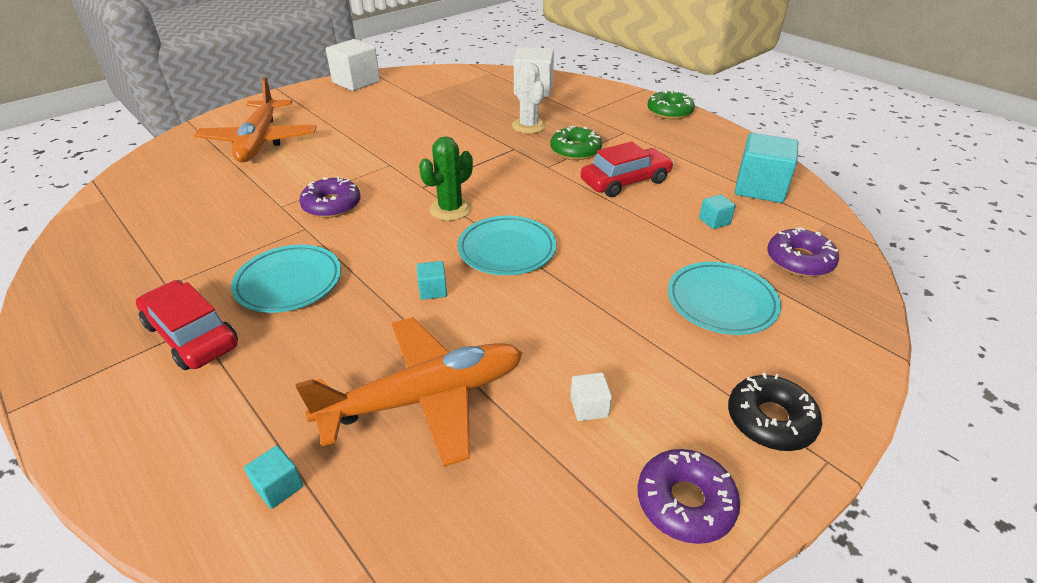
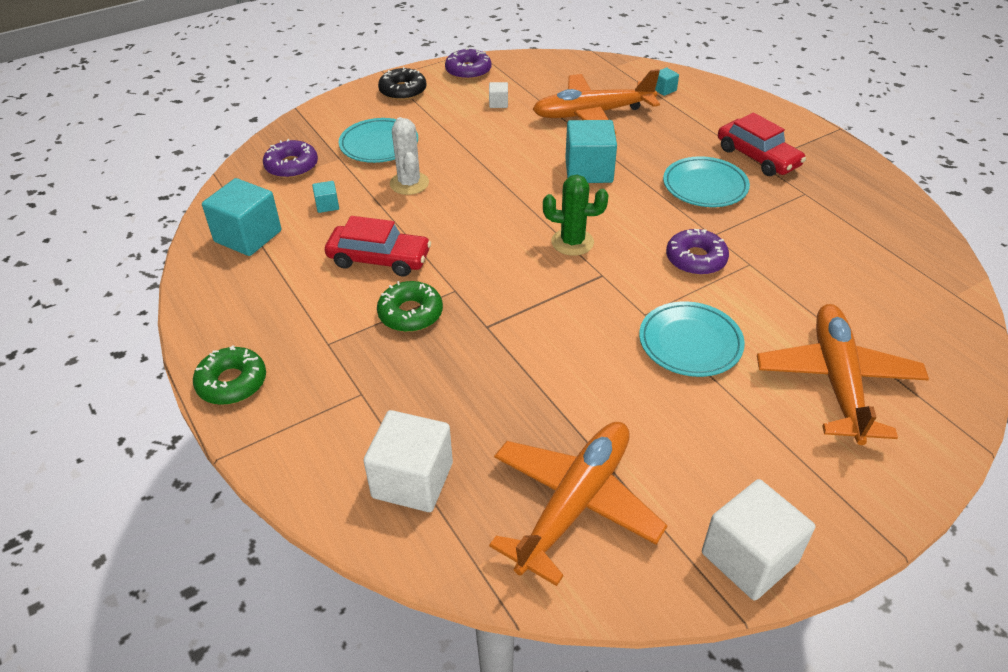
camera: 170 degrees left, 5 degrees up
(433, 290) = (588, 170): turquoise cube -> turquoise cube, size x2.19
(444, 89) = (574, 504): none -> orange plane
(450, 209) = (572, 242): green cactus -> green cactus turned 45 degrees clockwise
(507, 249) = (525, 196): turquoise plate -> turquoise plate (690, 343)
(528, 126) = (453, 372): white cactus -> white cactus (409, 183)
(625, 181) = (379, 259): red car -> red car turned 150 degrees counterclockwise

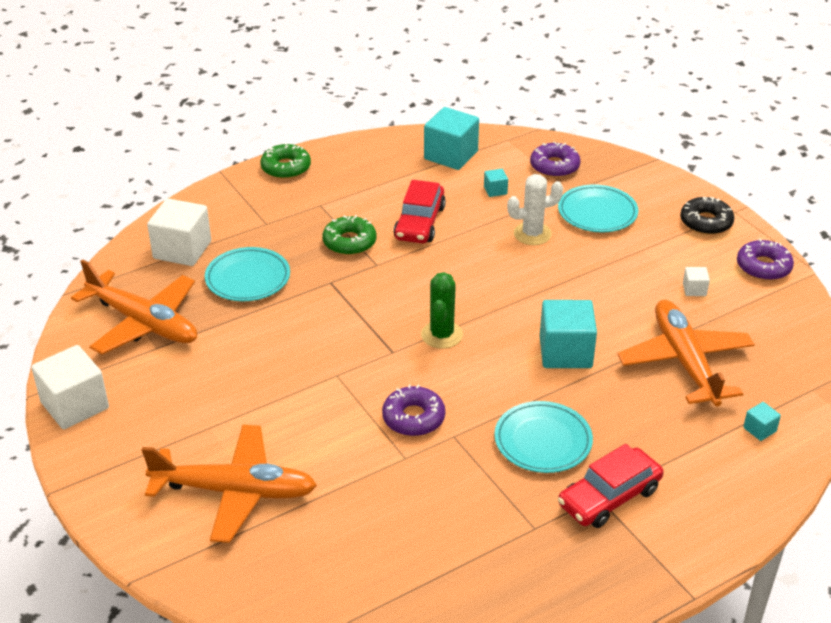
camera: 90 degrees right, 5 degrees down
(690, 343) = (296, 400): turquoise plate -> turquoise plate (248, 278)

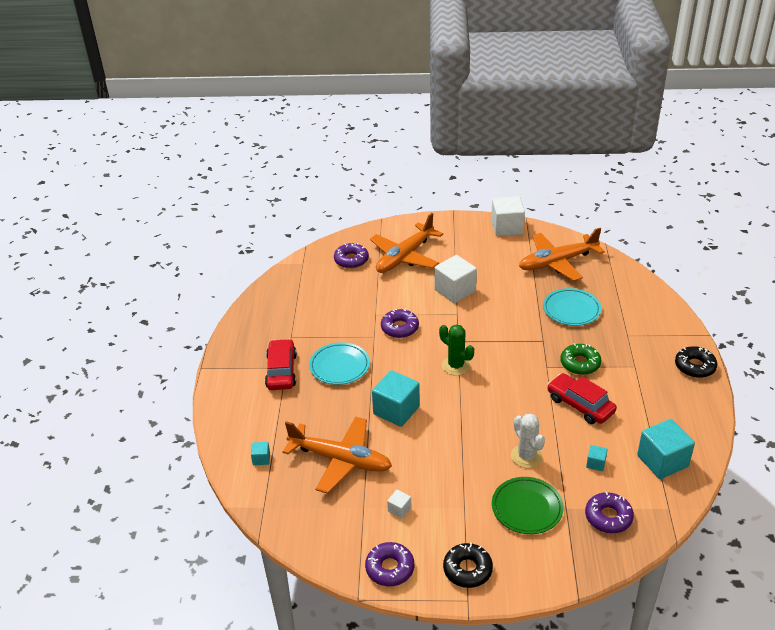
camera: 125 degrees right, 0 degrees up
(182, 250) = (620, 293): white cube -> white cube (455, 290)
(286, 168) = (695, 366): green donut -> black donut
(290, 557) = (351, 260): none -> purple donut
(532, 234) = (526, 456): white cactus -> white cactus turned 45 degrees counterclockwise
(597, 213) = (527, 508): turquoise plate -> green plate

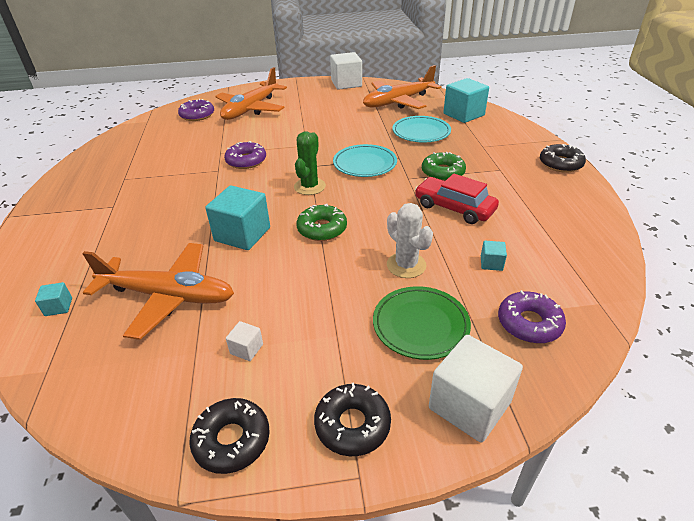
camera: 10 degrees left, 0 degrees up
(281, 371) = (106, 210): red car -> none
(339, 366) = (176, 199): turquoise plate -> turquoise plate (365, 164)
(390, 568) = (232, 440): purple donut -> black donut
(455, 290) = (302, 128): white cube -> white cube (469, 405)
(456, 366) = (309, 186): green cactus -> green cactus turned 75 degrees clockwise
(462, 413) = (322, 229): none -> green donut
(662, 461) = (567, 252): turquoise cube -> turquoise cube (463, 114)

